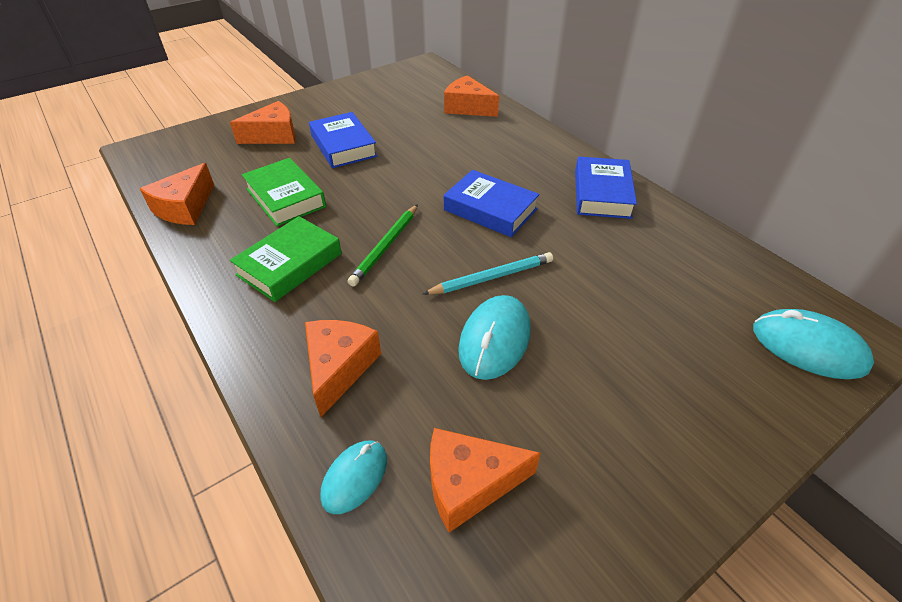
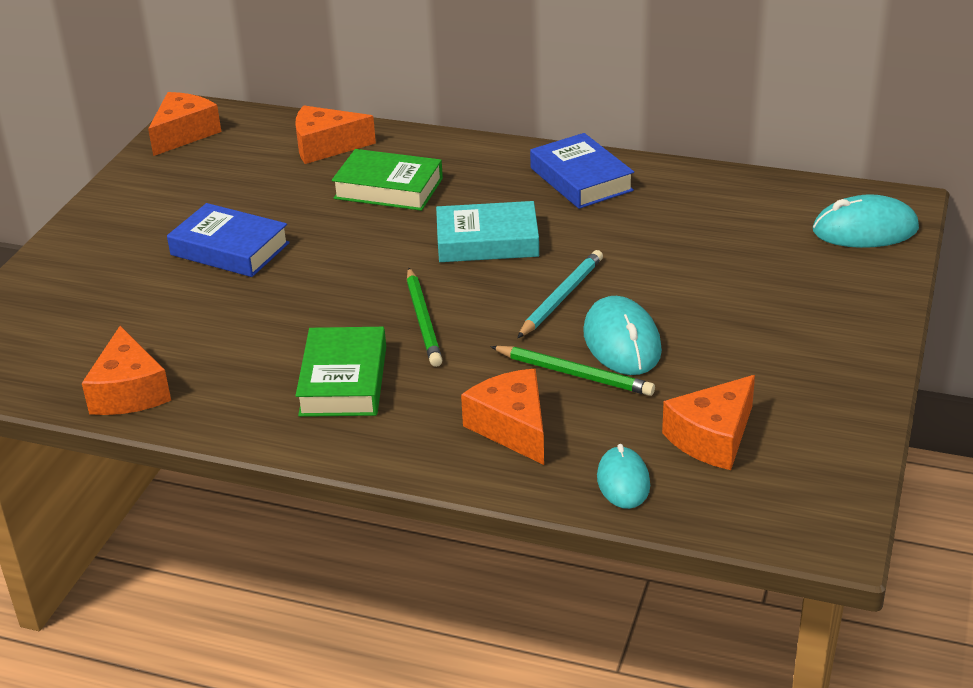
camera: 35 degrees left, 10 degrees down
(274, 135) = (117, 275): orange cheese -> orange cheese (184, 134)
(285, 198) = (241, 328): green book -> green book (388, 188)
(431, 347) = (574, 374): none -> green pencil
(490, 209) = (487, 241): blue book -> turquoise book

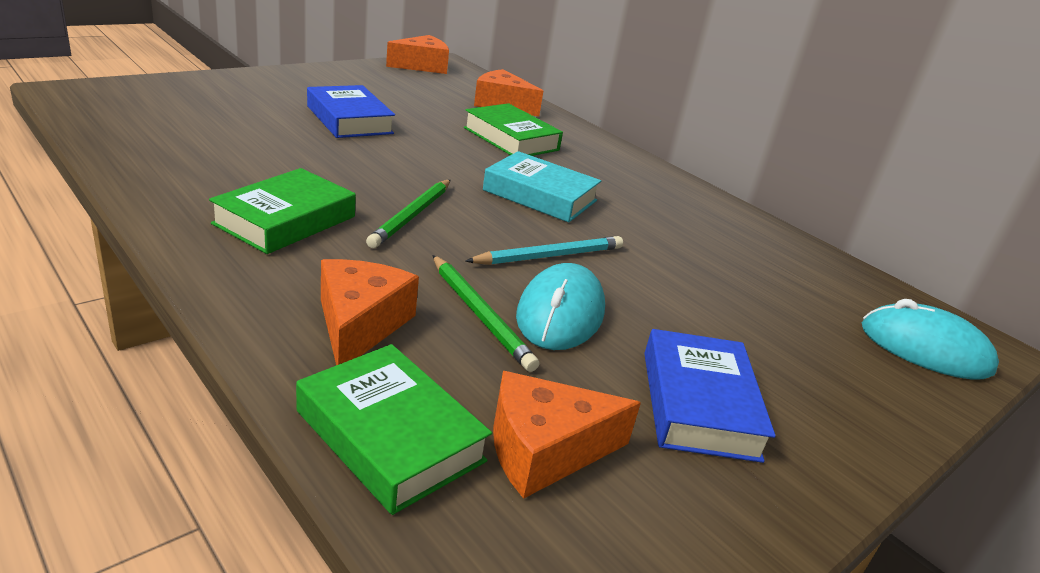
camera: 25 degrees right, 5 degrees down
(129, 391) = (136, 152): orange cheese -> none
(581, 179) = (671, 195): blue book -> blue book (699, 404)
(623, 481) = (390, 436): turquoise mouse -> green book

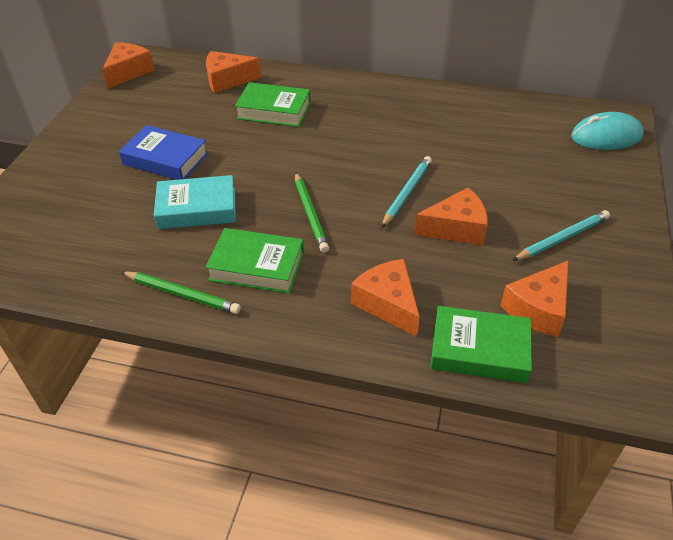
camera: 30 degrees left, 15 degrees up
(285, 220) = (257, 266): green book -> green book turned 75 degrees counterclockwise
(480, 315) = (426, 256): green pencil -> green pencil (182, 294)
(540, 195) = (348, 149): turquoise book -> turquoise book (197, 208)
(560, 313) = (456, 228): turquoise mouse -> orange cheese
(699, 404) = (562, 238): blue book -> turquoise pencil

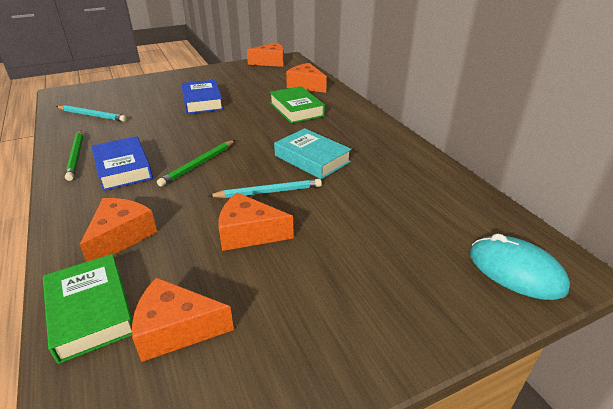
camera: 50 degrees right, 10 degrees down
(197, 208) = (164, 128): turquoise book -> turquoise book (312, 159)
(257, 266) = (123, 168): green book -> blue book
(456, 228) = (249, 233): orange cheese -> orange cheese turned 150 degrees clockwise
(562, 238) = (302, 304): turquoise pencil -> turquoise pencil (92, 115)

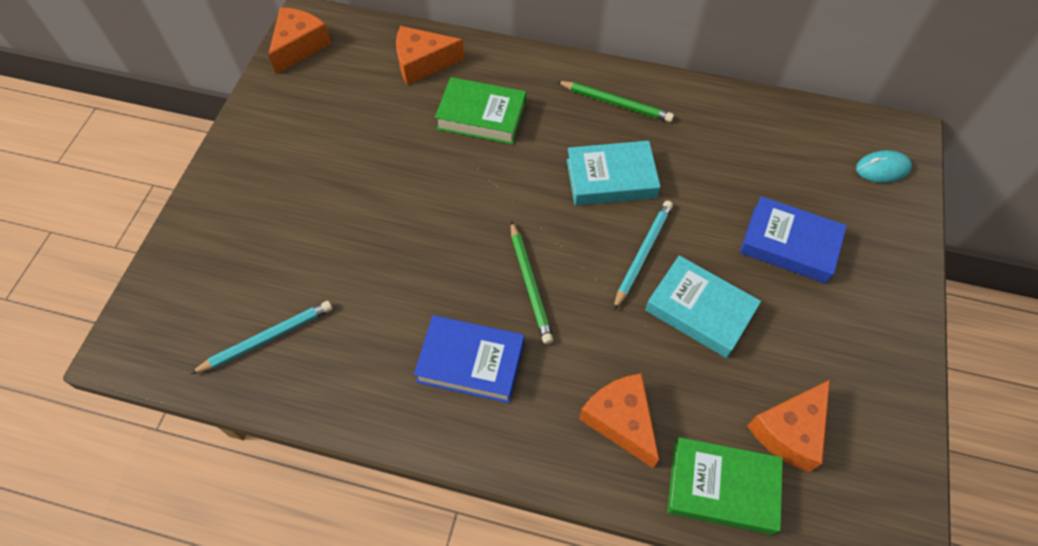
camera: 50 degrees left, 25 degrees up
(76, 156) = (388, 401): green pencil -> green pencil (616, 103)
(202, 101) = (355, 193): blue book -> blue book (789, 244)
(249, 233) = (699, 310): orange cheese -> turquoise book
(516, 271) = (882, 168): turquoise mouse -> turquoise mouse, size x0.64

